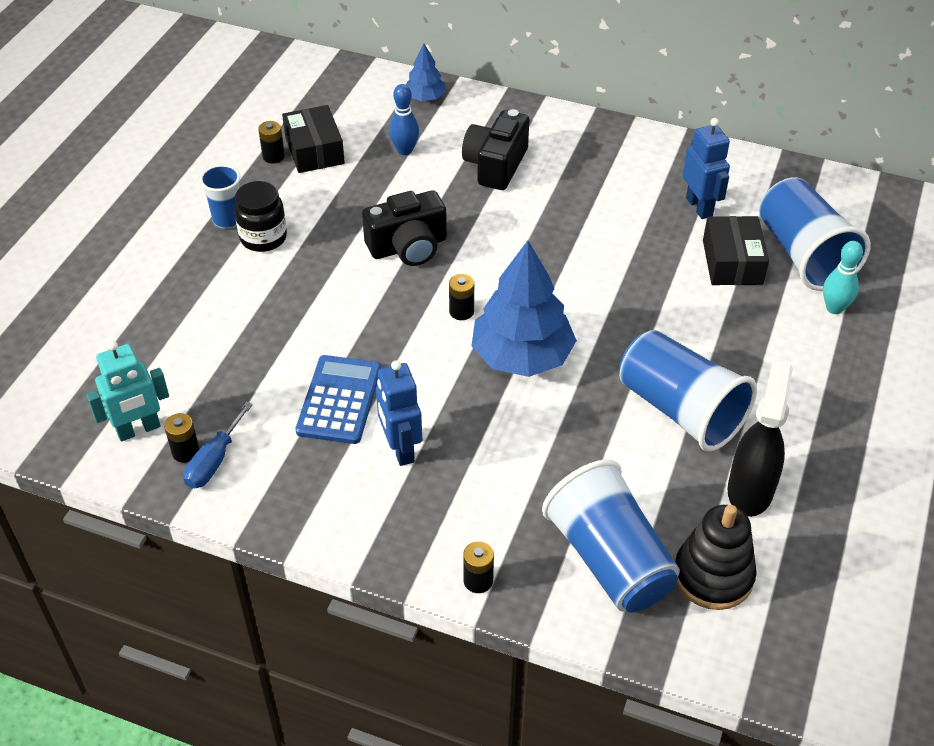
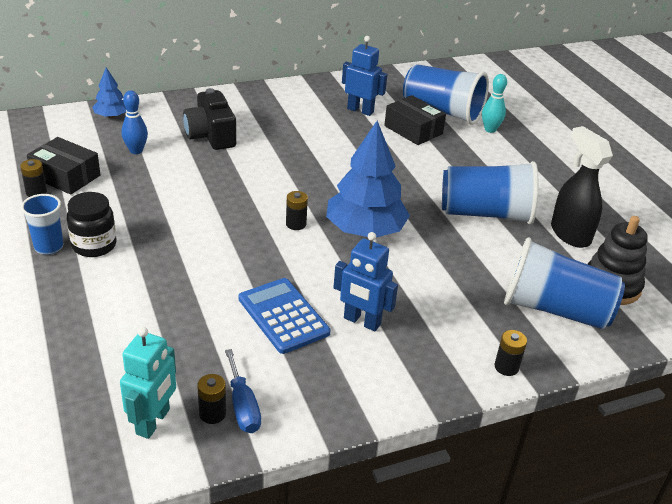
camera: 45 degrees left, 10 degrees down
(408, 247) = (212, 204): black camera -> none

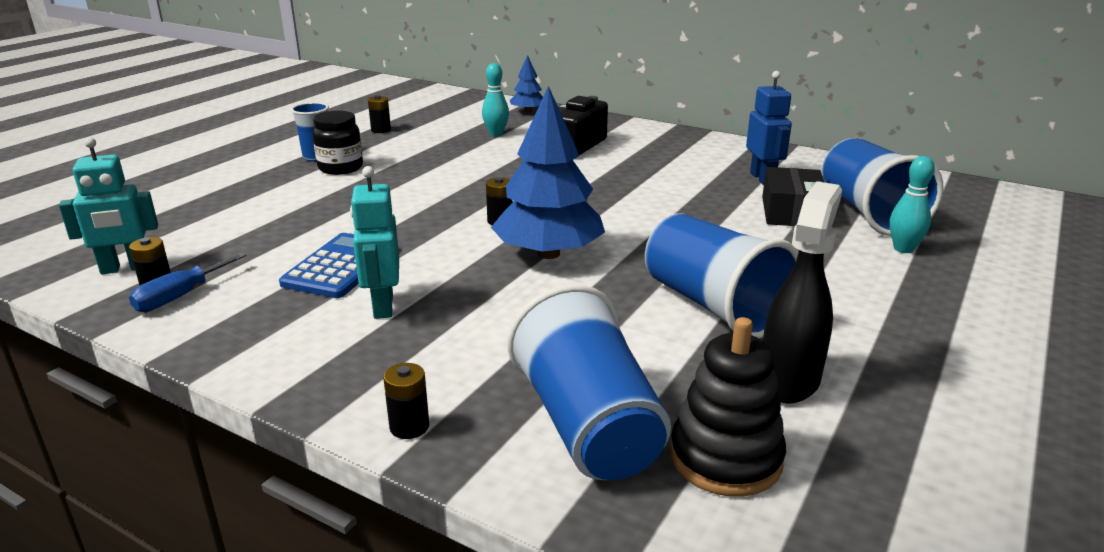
camera: 55 degrees right, 10 degrees down
(66, 176) = (418, 129): black box -> none
(136, 151) = (496, 134): blue bowling pin -> turquoise bowling pin
(361, 321) = (382, 306): blue robot -> turquoise robot

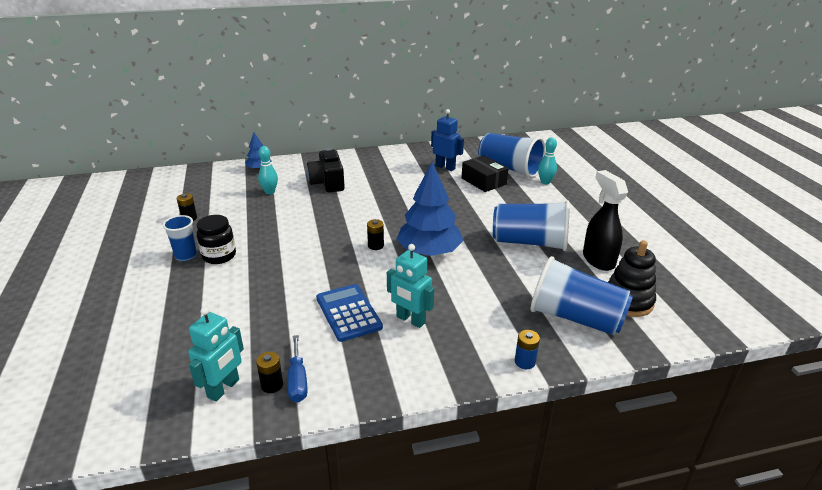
camera: 45 degrees left, 5 degrees up
(409, 426) = (525, 362): black battery -> blue battery

